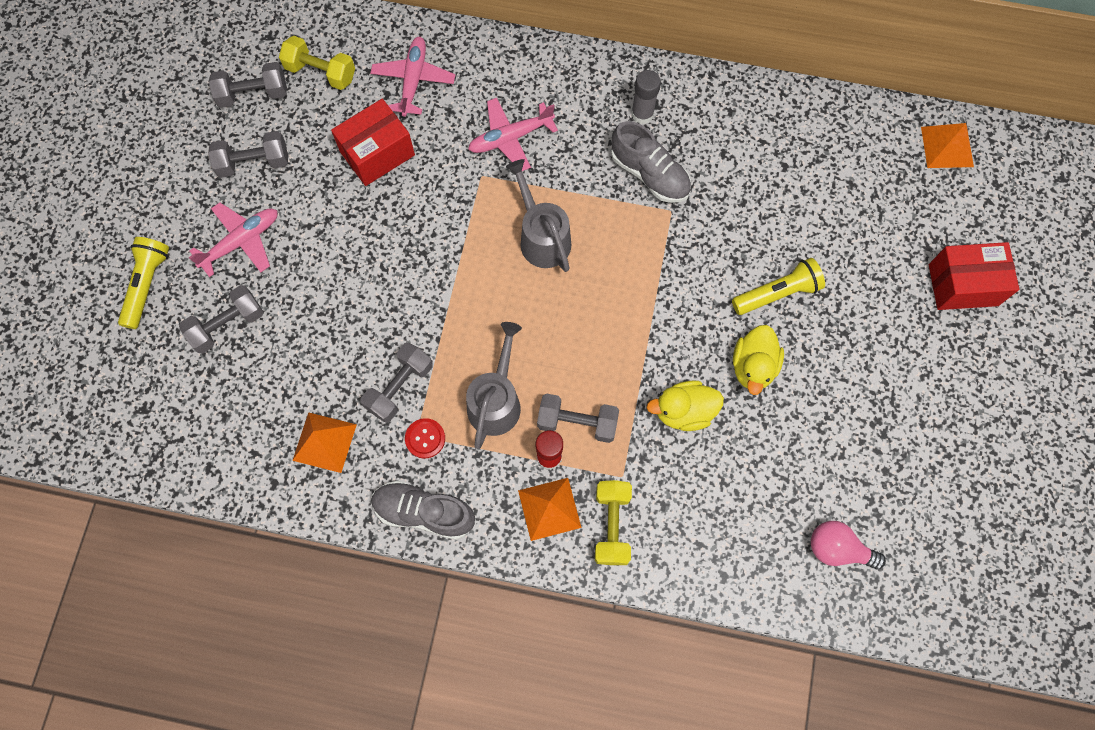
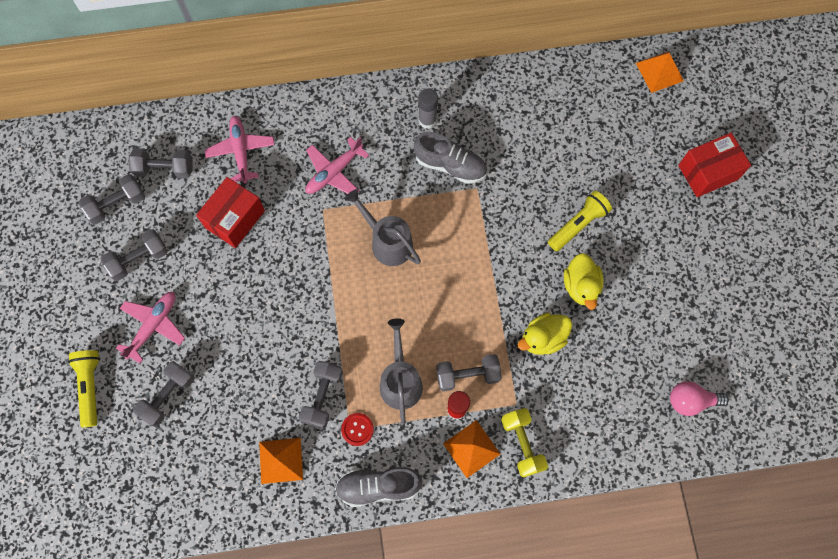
camera: 20 degrees left, 0 degrees up
(321, 72) = (165, 169): yellow dumbbell -> grey dumbbell

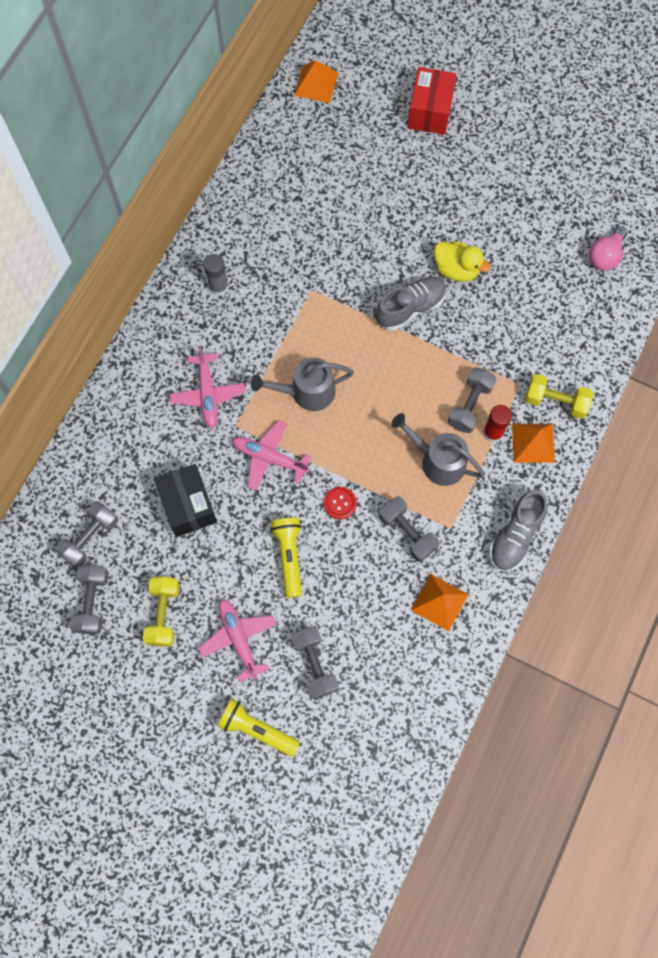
camera: 55 degrees left, 0 degrees up
(139, 259) = (164, 614): grey dumbbell -> yellow dumbbell
(235, 219) = (188, 505): red box -> black box
(241, 151) = (125, 460): pink plane -> pink plane (269, 458)
(357, 429) = (455, 522): red button -> red button (340, 503)
(450, 165) = (275, 297): grey shoe -> grey shoe (410, 308)
(543, 338) = (480, 327): yellow duck -> none
(578, 225) = (402, 235): yellow flashlight -> yellow flashlight (289, 556)

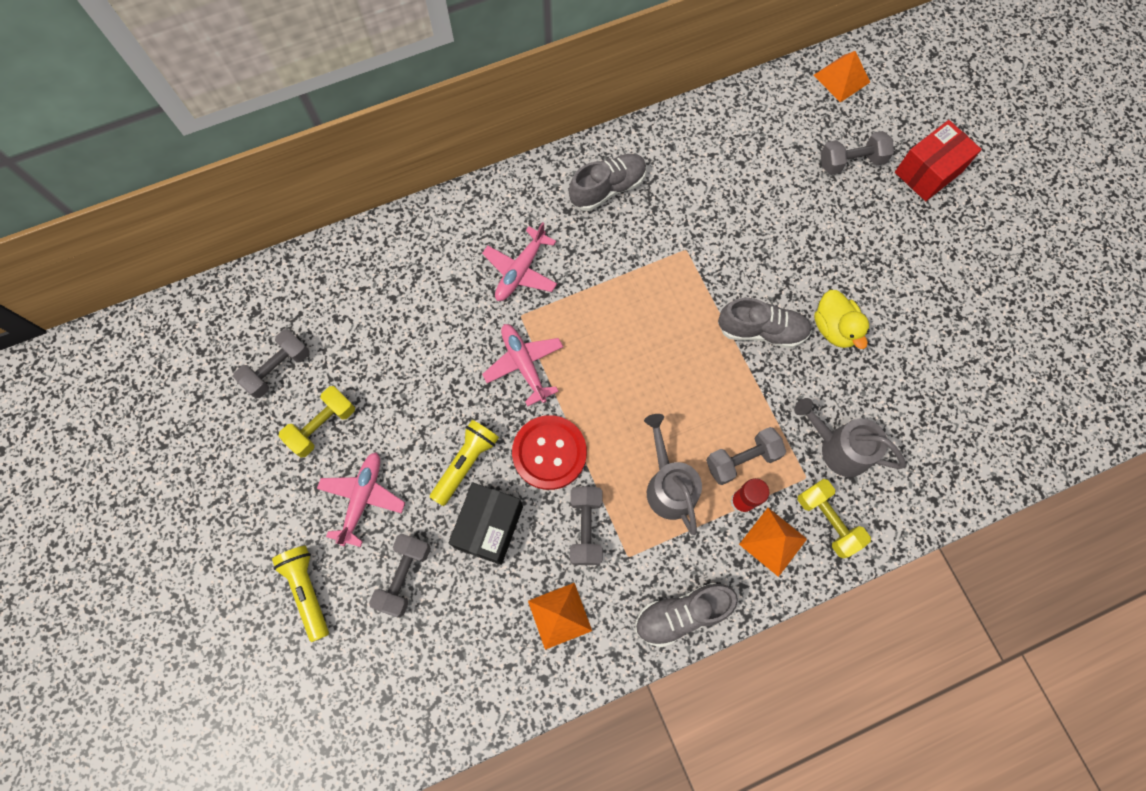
camera: 40 degrees right, 0 degrees up
(90, 538) = (323, 315): grey dumbbell -> grey dumbbell (851, 162)
(188, 505) = (422, 351): black box -> black box (489, 527)
(218, 287) = (608, 189): grey glue stick -> grey shoe
(306, 392) = (605, 333): grey watering can -> grey watering can (839, 448)
(340, 503) = (549, 453): red button -> red button, size x2.00
(605, 256) = (993, 423): pink light bulb -> none

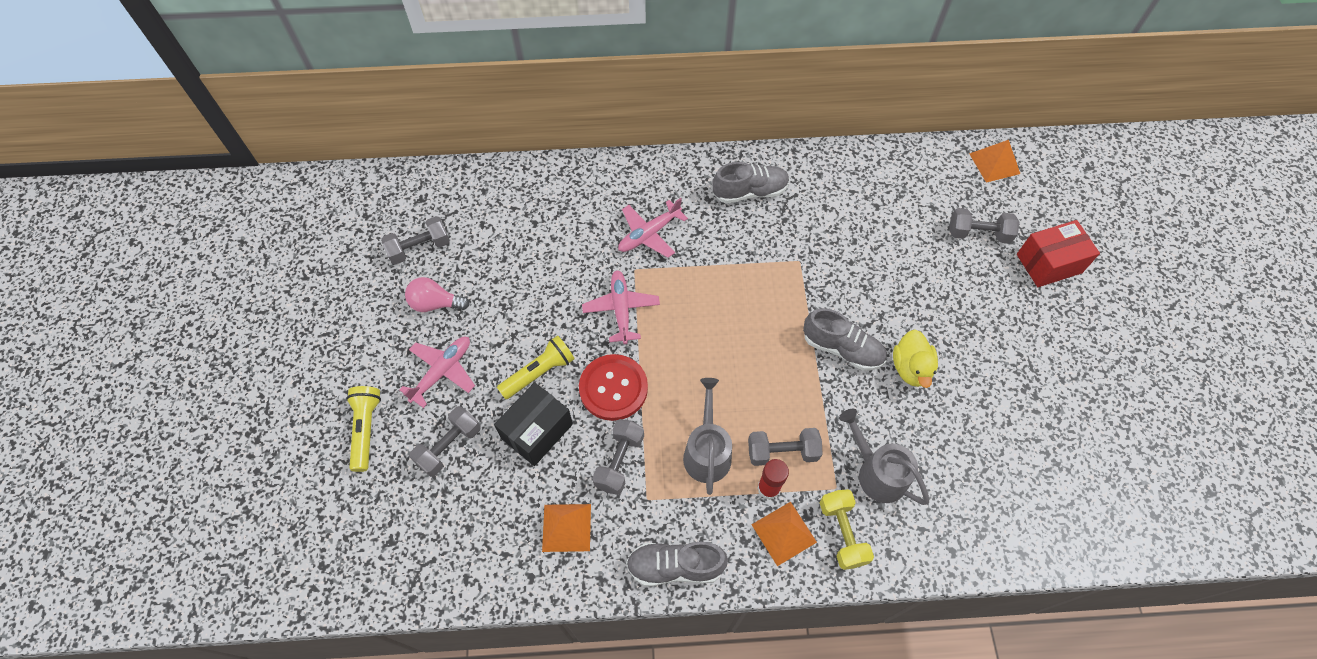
camera: 20 degrees right, 10 degrees down
(323, 426) = (435, 303): yellow dumbbell -> pink light bulb

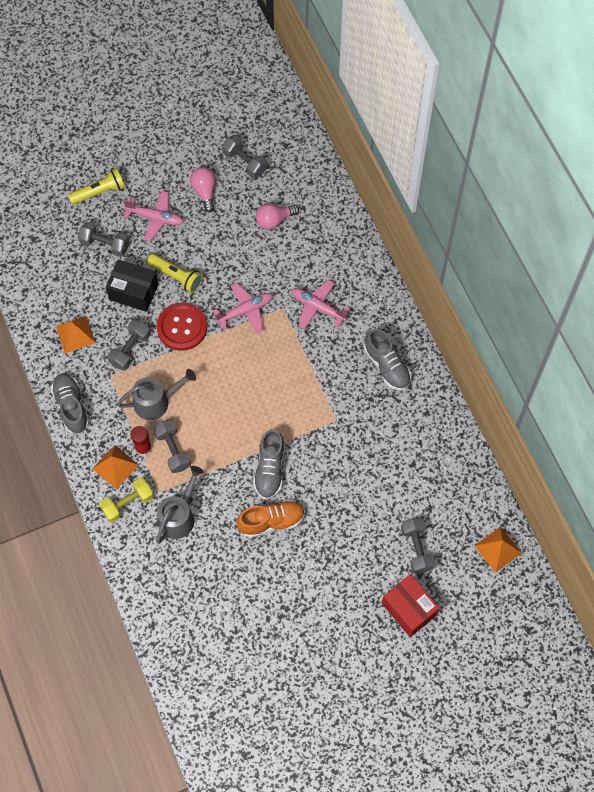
camera: 70 degrees right, 5 degrees up
(514, 242) = (274, 220): none -> pink light bulb
(619, 461) = (130, 349): grey dumbbell -> grey dumbbell turned 60 degrees counterclockwise
(910, 368) = (271, 521): yellow duck -> orange shoe

